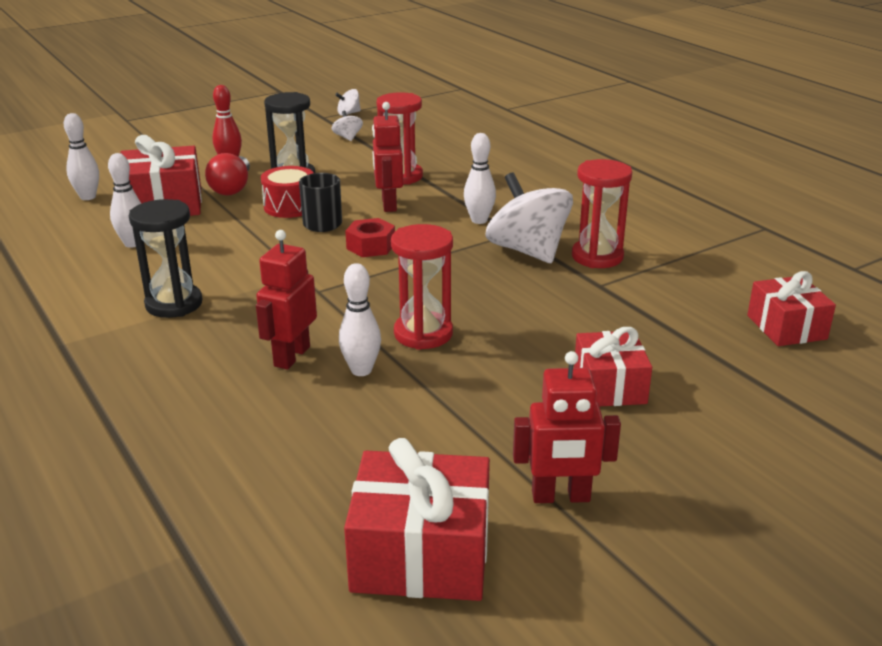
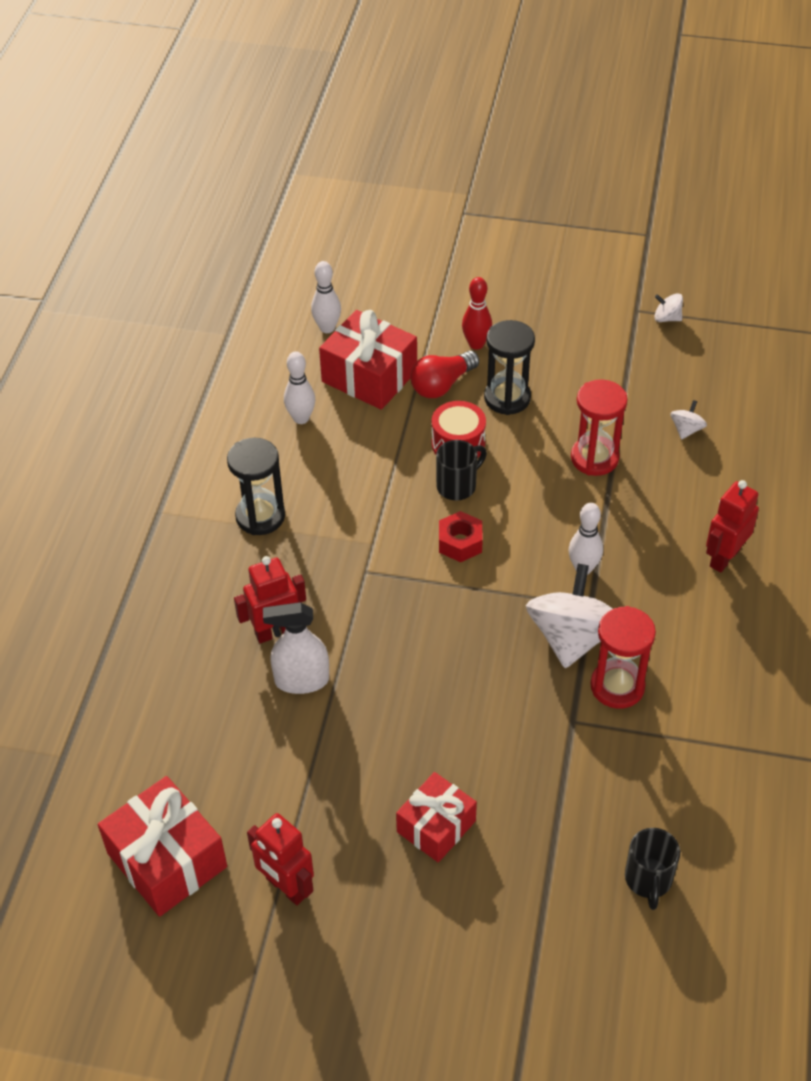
camera: 45 degrees right, 20 degrees up
(348, 137) = (619, 362): white spinning top -> white spinning top (686, 430)
(361, 370) = (301, 680): white bowling pin -> white spray bottle
(388, 204) = (536, 494): red robot -> red robot (724, 557)
(423, 334) = (380, 675): red hourglass -> none
(786, 327) = (648, 880): red gift -> black mug

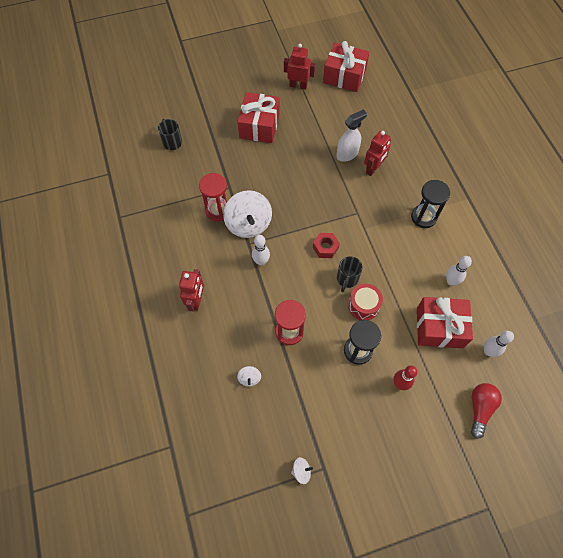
camera: 150 degrees right, 15 degrees up
(436, 826) = (259, 126): red gift -> red gift, size x1.52
(442, 385) = (398, 341): red light bulb -> red light bulb (480, 408)

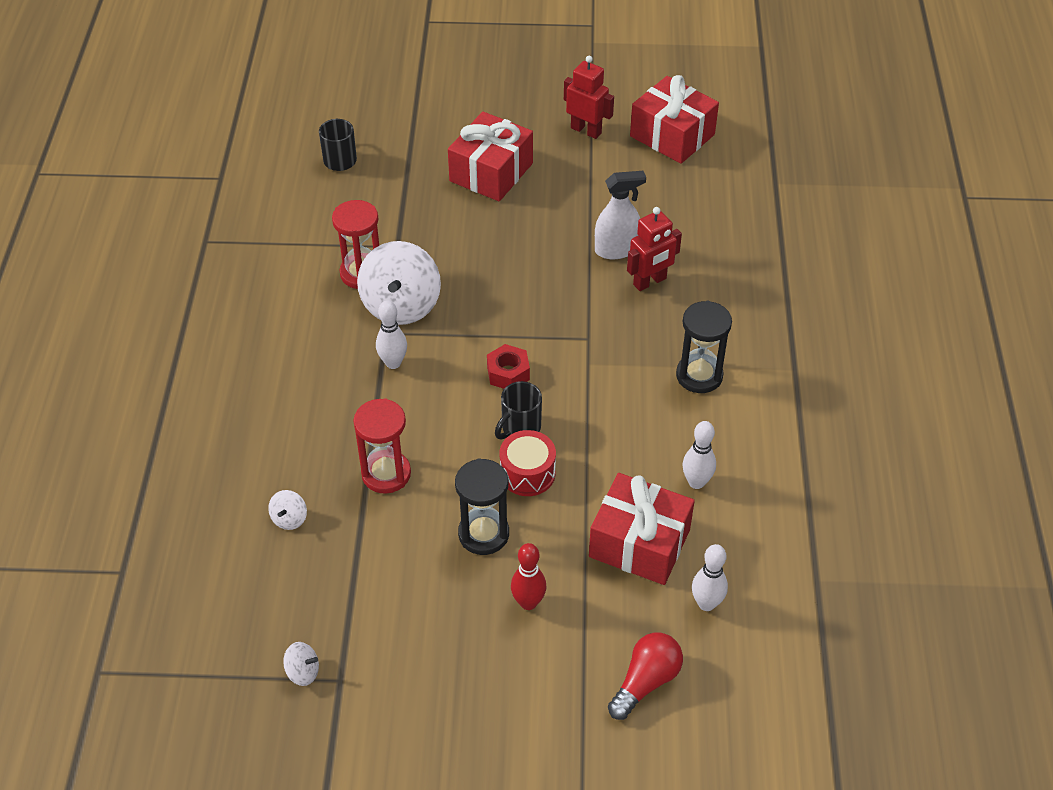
camera: 20 degrees right, 15 degrees down
(196, 300) = (263, 388): red robot -> none

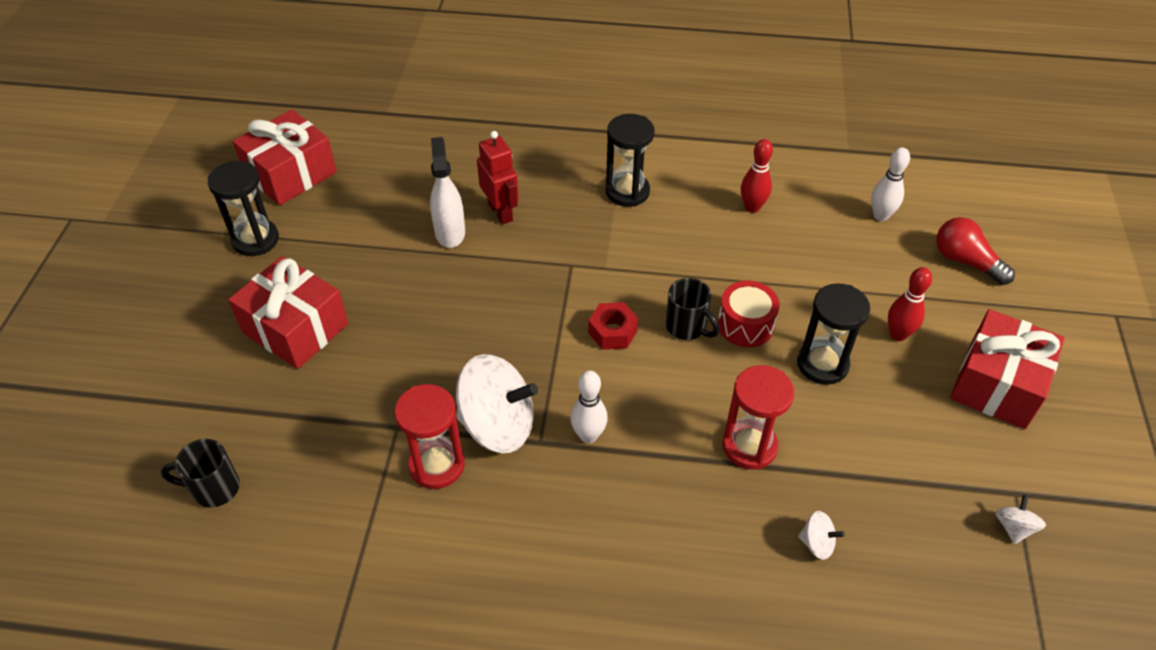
camera: 85 degrees left, 0 degrees up
(586, 130) = (255, 240): red robot -> black hourglass
(639, 543) = (822, 251): red gift -> red gift (997, 384)
(696, 482) = (752, 207): white bowling pin -> red bowling pin

